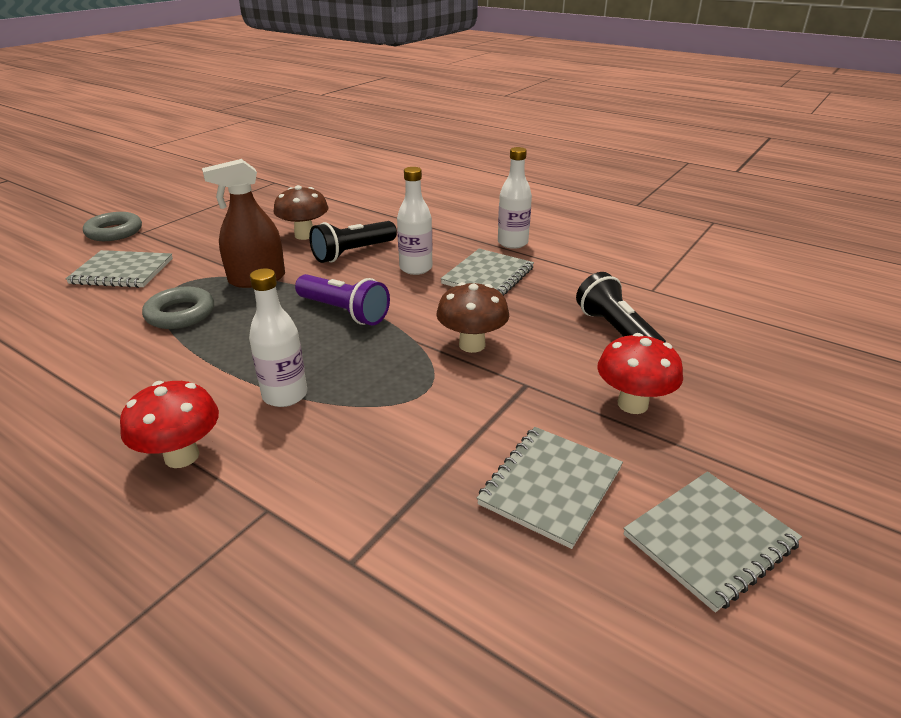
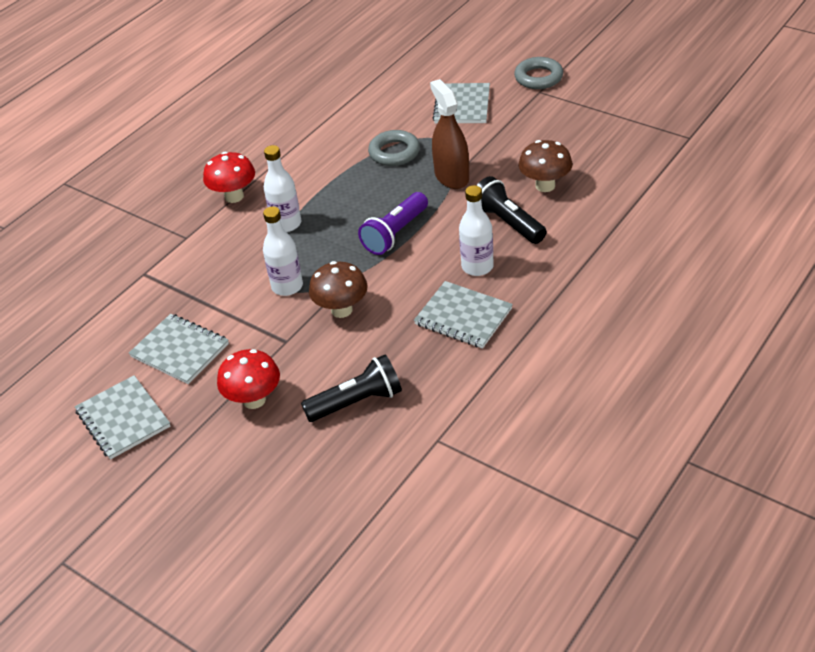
camera: 95 degrees right, 10 degrees up
(512, 243) = (543, 334): white bottle -> white bottle (287, 286)

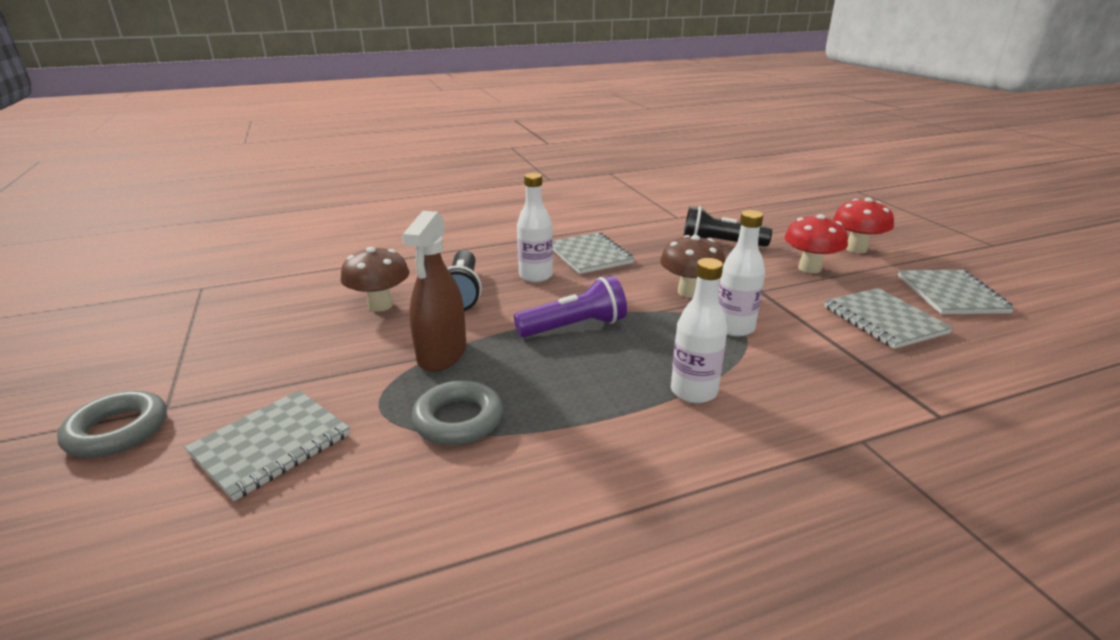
camera: 150 degrees left, 15 degrees down
(234, 196) = (756, 473): red mushroom -> red mushroom (856, 249)

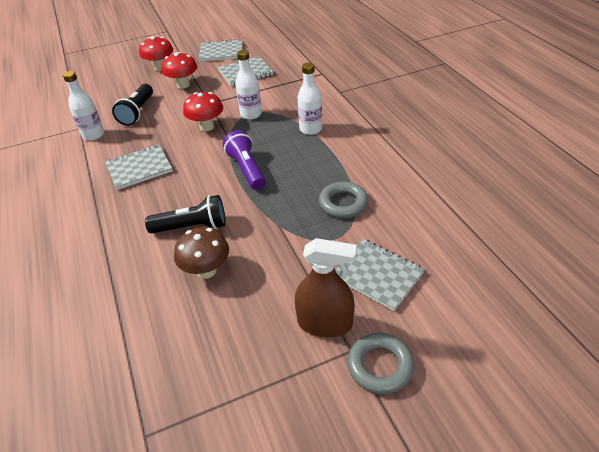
camera: 90 degrees left, 15 degrees up
(442, 354) = (278, 222): brown spray bottle -> brown spray bottle (325, 323)
(536, 276) = (170, 192): white bottle -> white bottle (93, 135)
(689, 292) = (207, 127): brown mushroom -> red mushroom

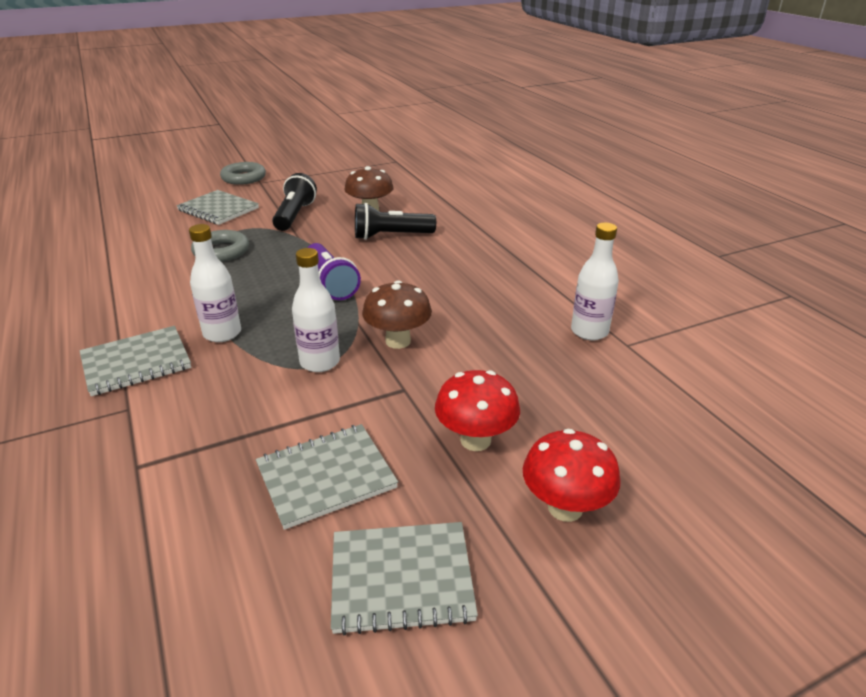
camera: 175 degrees right, 10 degrees down
(137, 112) = (540, 372): black flashlight -> black flashlight (295, 215)
(139, 168) = (481, 286): grey notebook -> grey notebook (136, 363)
(207, 127) = (398, 341): red mushroom -> brown mushroom
(325, 323) = (274, 190): brown spray bottle -> none

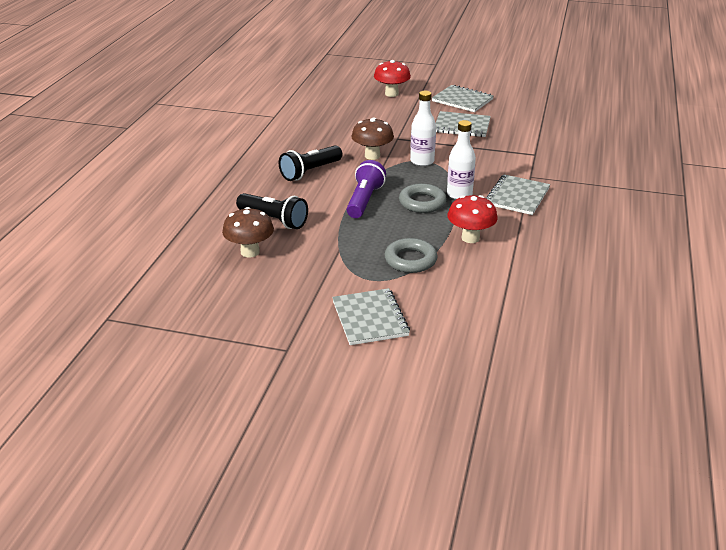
camera: 140 degrees left, 0 degrees up
(136, 363) = (517, 196): grey notebook -> grey notebook turned 75 degrees counterclockwise
(244, 178) = (294, 369): grey ring -> grey ring (422, 202)
(295, 215) = (313, 276): black flashlight -> black flashlight (310, 172)
(475, 440) = (393, 115): red mushroom -> red mushroom (470, 238)
(589, 331) = (278, 126): white bottle -> none

